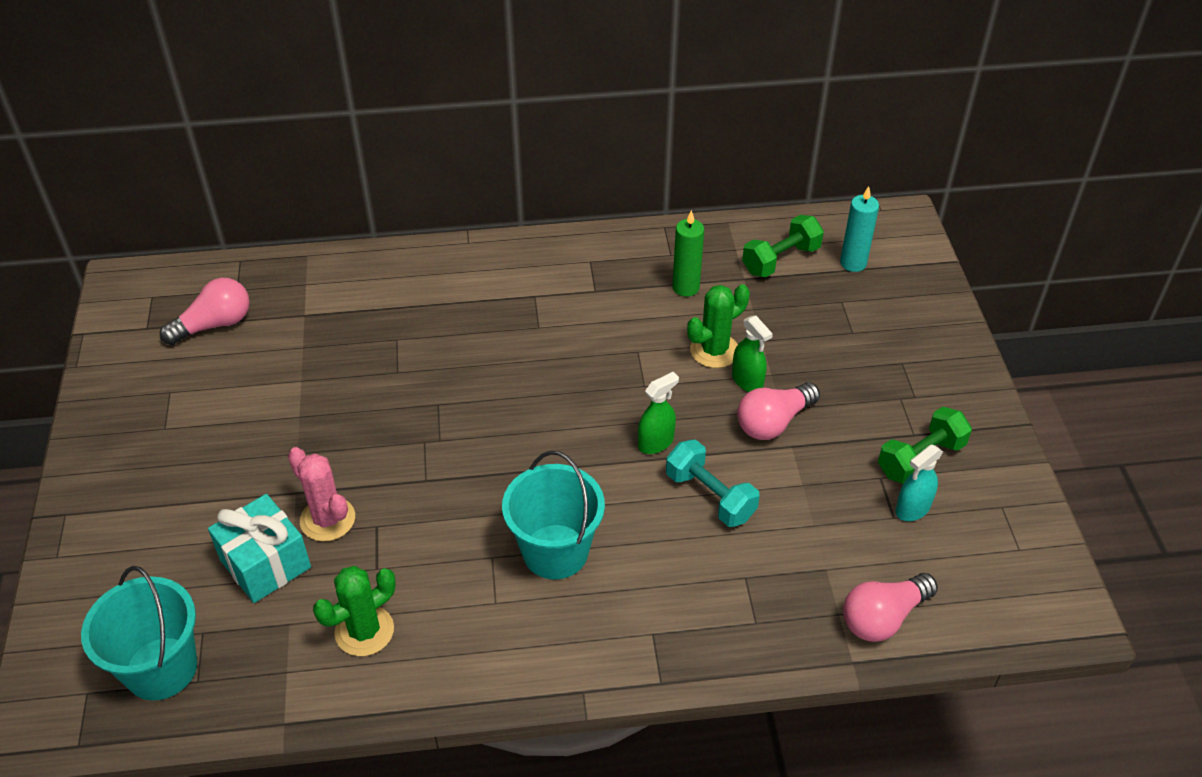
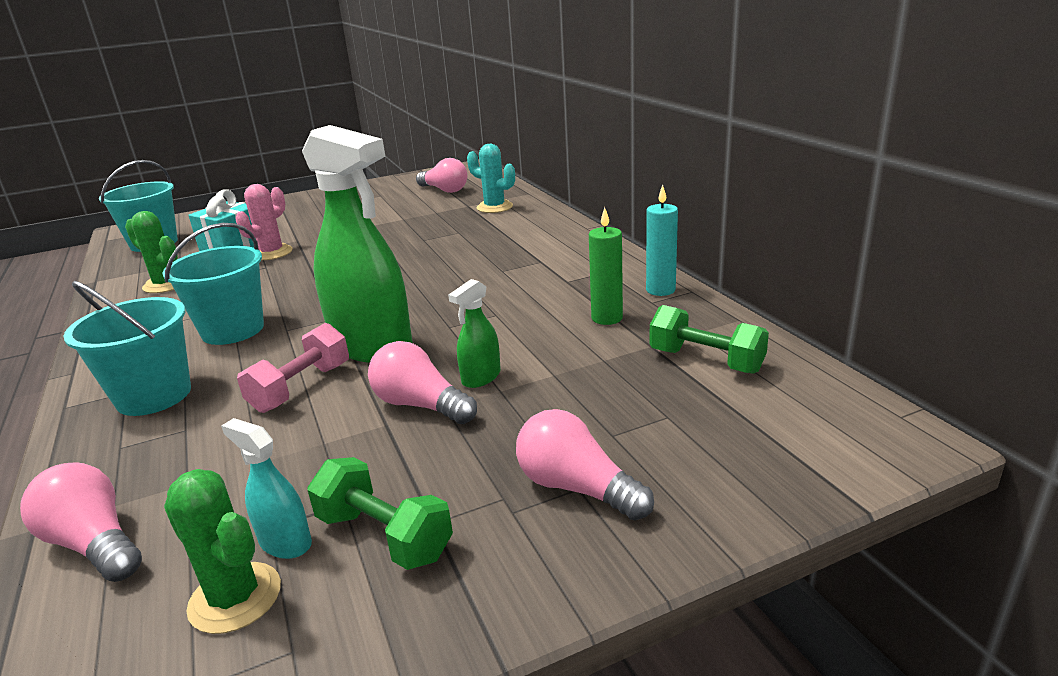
camera: 75 degrees right, 20 degrees down
(334, 293) = (494, 207): none -> turquoise cactus
(656, 442) = (372, 346): green spray bottle -> green spray bottle, size x2.27
(673, 607) = (154, 396): none -> turquoise bucket
(710, 496) = (301, 388): turquoise dumbbell -> pink dumbbell
(714, 350) = (519, 350): green cactus -> green cactus (235, 598)
(853, 263) = (754, 412): turquoise candle -> turquoise candle (660, 290)
(902, 363) = (576, 488): none -> pink light bulb

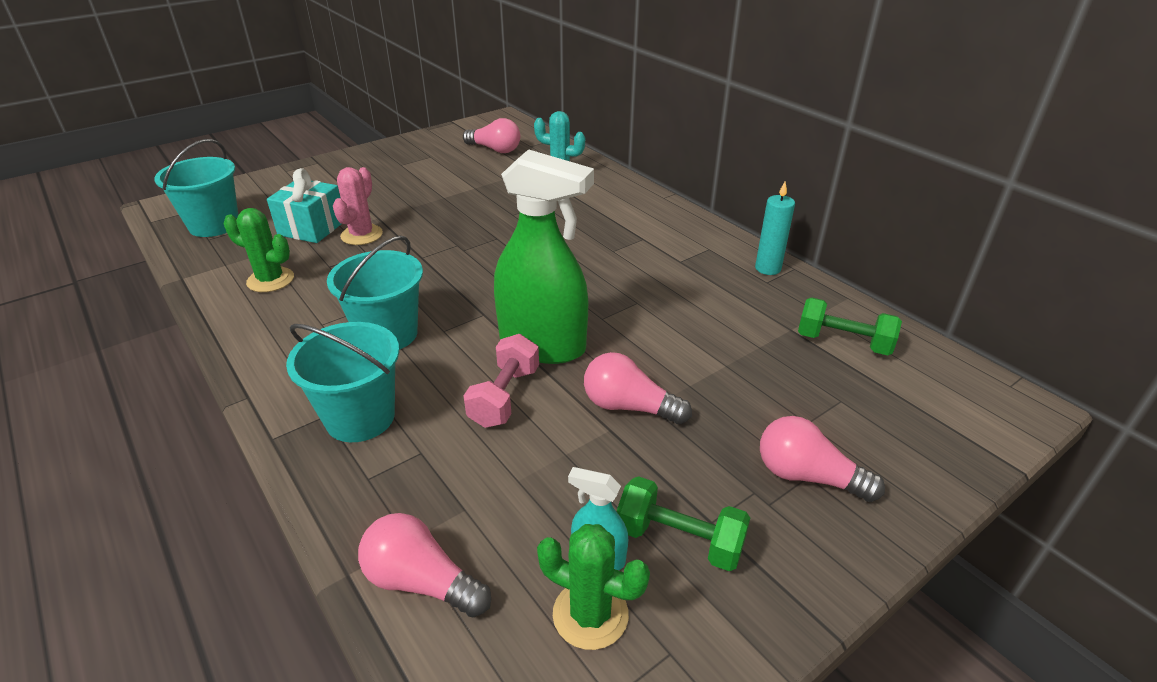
camera: 15 degrees left, 10 degrees up
(481, 377) = (665, 373): green spray bottle -> none
(607, 318) = (738, 302): green candle -> none

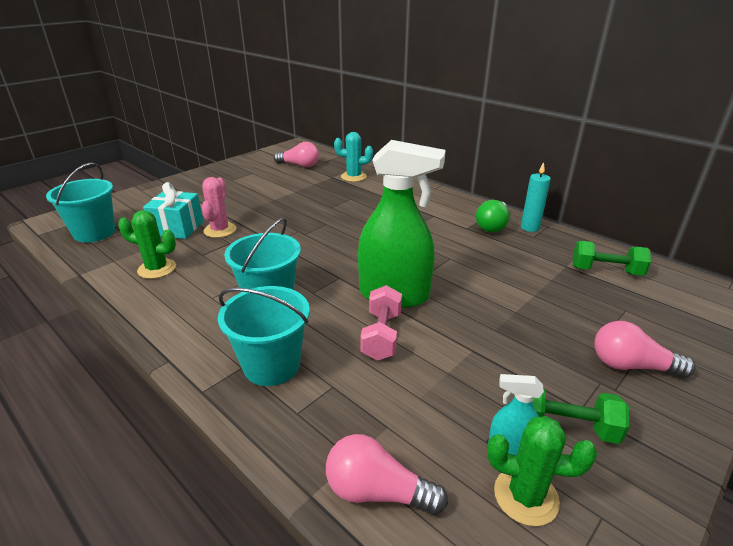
camera: 10 degrees left, 5 degrees down
(629, 407) = (479, 332): pink light bulb -> none
(716, 261) = (492, 226): none -> green light bulb

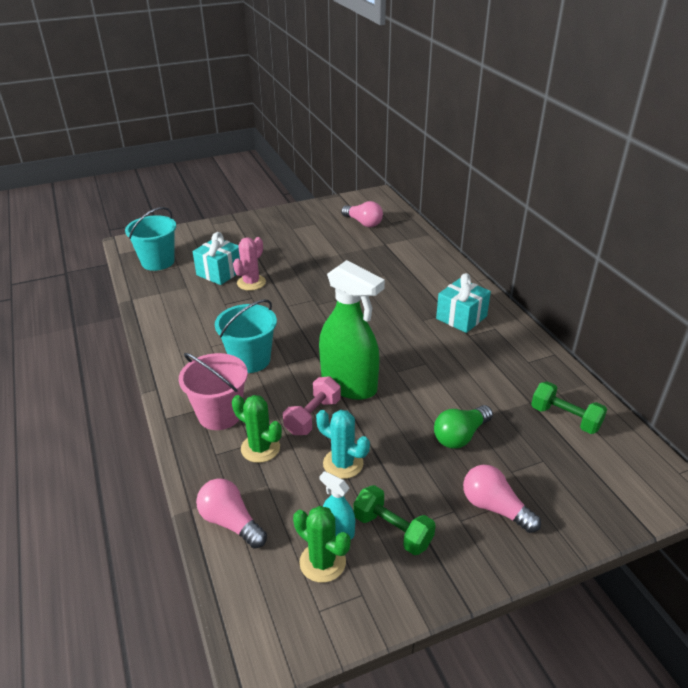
camera: 25 degrees right, 5 degrees up
(157, 269) = (185, 309): green cactus -> green cactus (260, 448)
(272, 365) = (220, 414): turquoise bucket -> pink bucket
(353, 177) = (405, 248): turquoise cactus -> turquoise cactus (343, 463)
(447, 216) = (461, 317): none -> turquoise gift
(492, 226) = (496, 339): green light bulb -> green light bulb (460, 436)
(530, 227) = (533, 351): turquoise candle -> none

